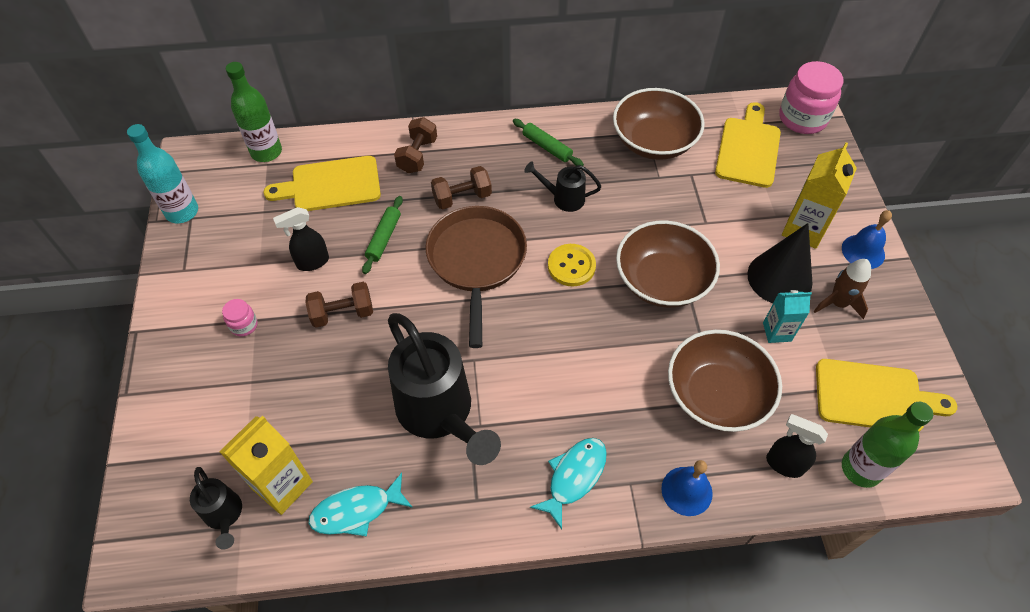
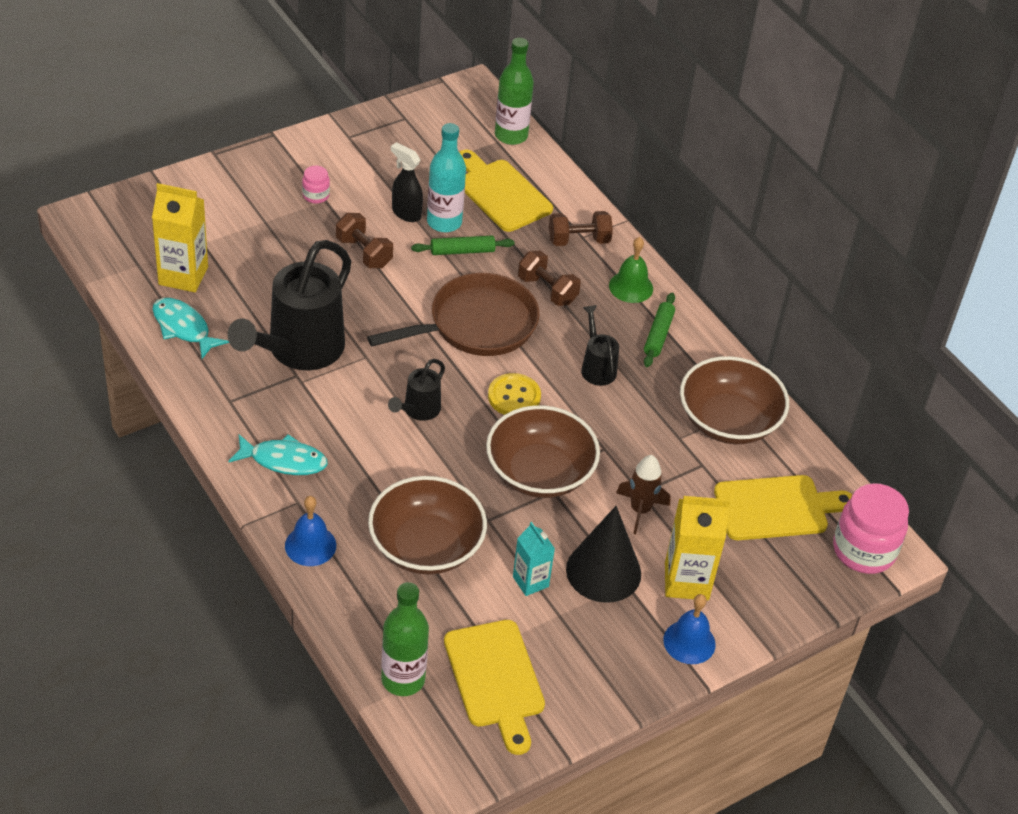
camera: 60 degrees right, 10 degrees down
(182, 212) = (408, 110): turquoise bottle -> turquoise bottle (444, 222)
(224, 515) = (142, 252): black watering can -> black watering can (418, 410)
(487, 143) = (631, 287): none -> green bell
(783, 464) = (376, 615): black spray bottle -> none
(837, 303) = (600, 629): brown rocket -> brown rocket (640, 510)

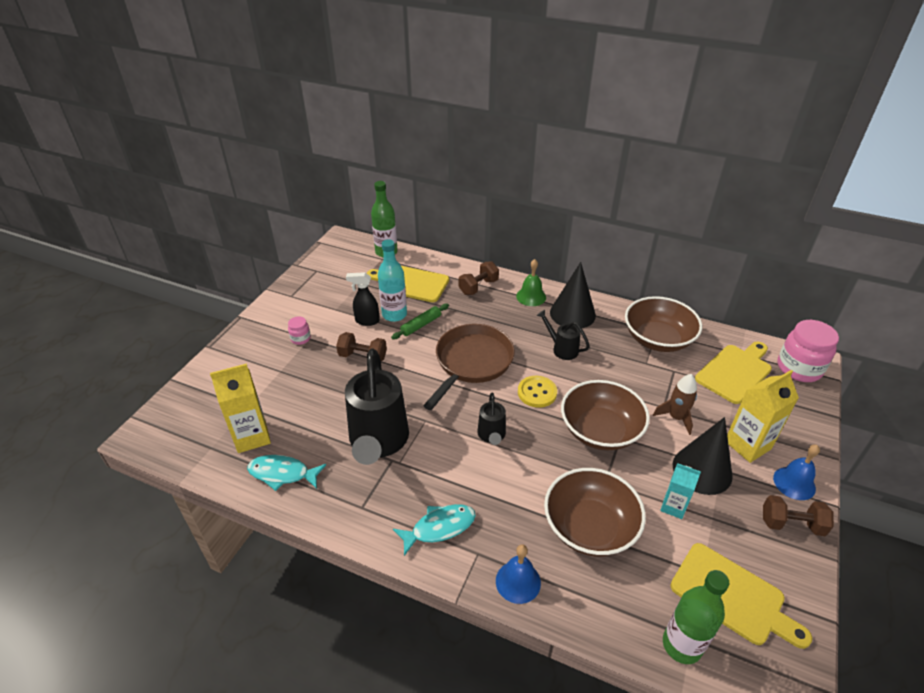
camera: 30 degrees left, 5 degrees down
(547, 290) = (490, 321): brown dumbbell -> brown dumbbell (791, 524)
(658, 335) = (572, 314): green rolling pin -> black cone

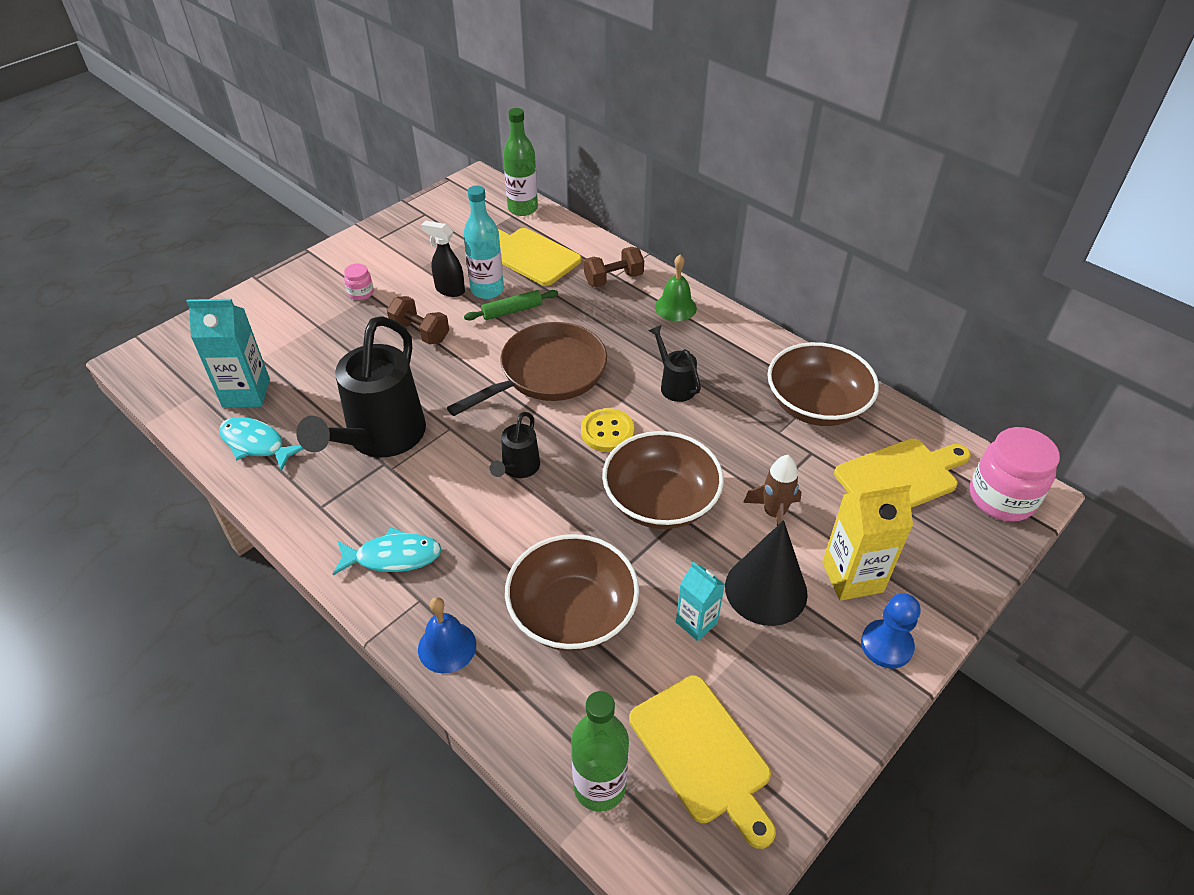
camera: 20 degrees right, 5 degrees up
(252, 437) = (246, 393): yellow carton -> turquoise carton
(572, 314) = (718, 343): black cone -> none
(791, 524) = (845, 695): brown dumbbell -> none
(794, 483) = (886, 645): blue bell -> blue pawn

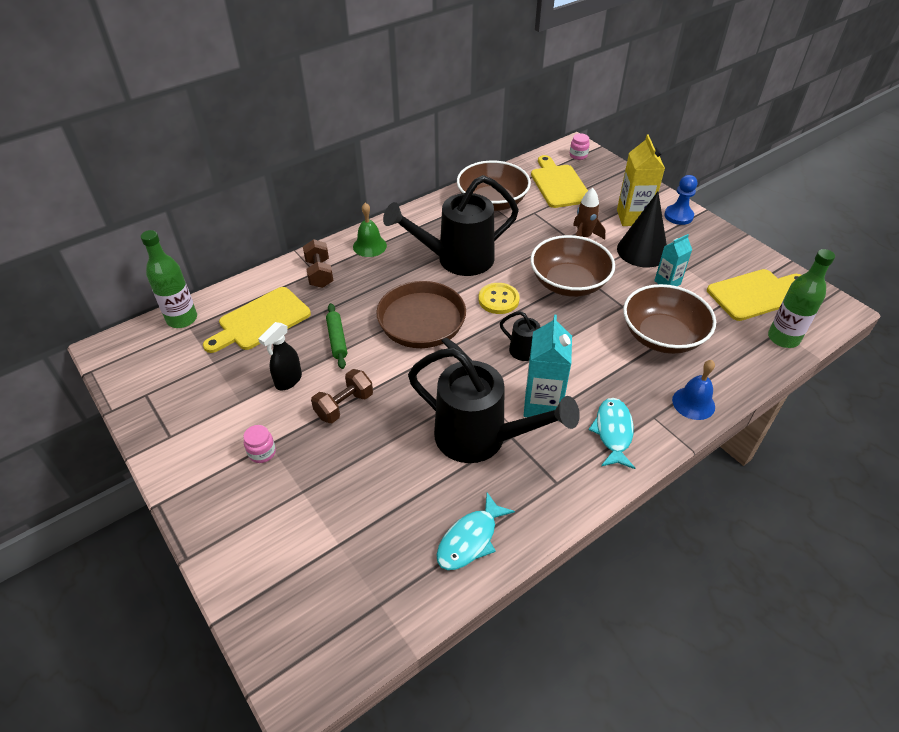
camera: 80 degrees left, 0 degrees up
(246, 393) = (392, 554): turquoise carton -> turquoise carton (542, 405)
(487, 290) = (300, 354): turquoise bottle -> none
(674, 385) = (457, 260): black watering can -> black watering can, size x2.10
(1001, 498) = (578, 155): pink jar -> pink jar, size x0.48

